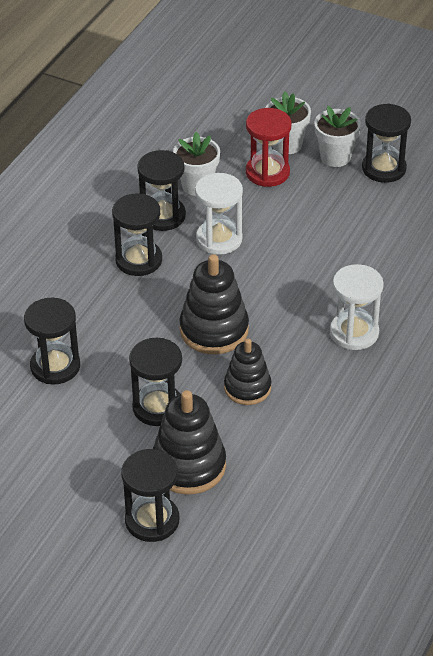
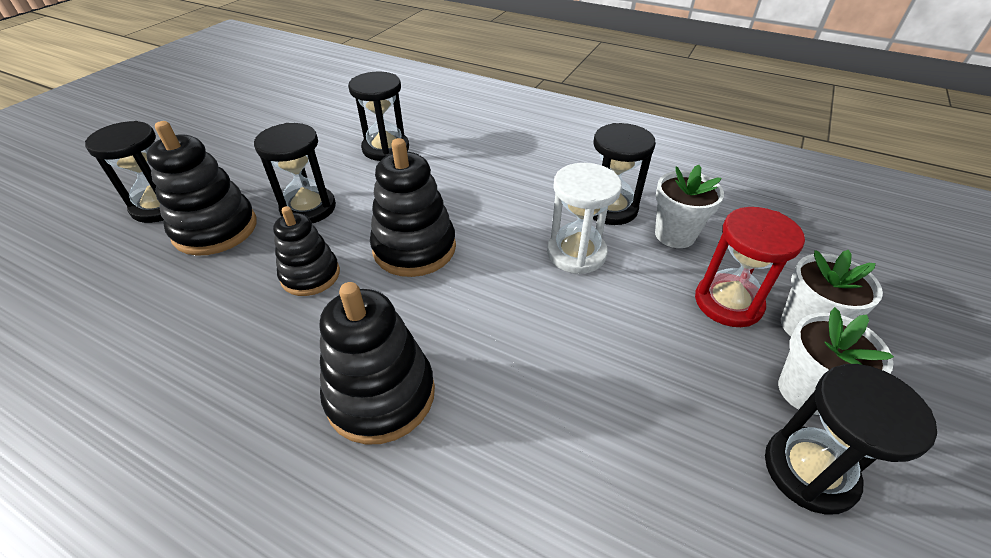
camera: 90 degrees right, 0 degrees up
(139, 260) = (533, 193): black hourglass -> none
(354, 333) = (381, 395): white hourglass -> black stacking toy

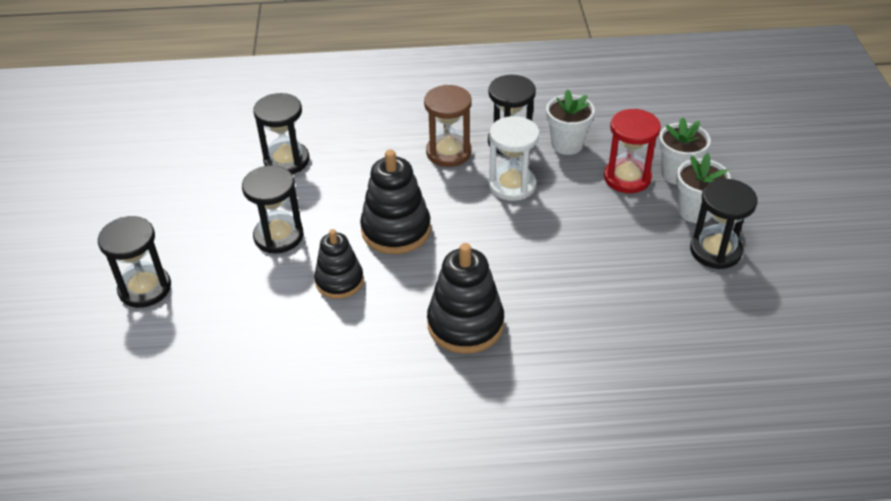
camera: 30 degrees left, 0 degrees up
(215, 229) = (220, 284): black stacking toy -> none
(537, 195) = (448, 152): none -> brown hourglass

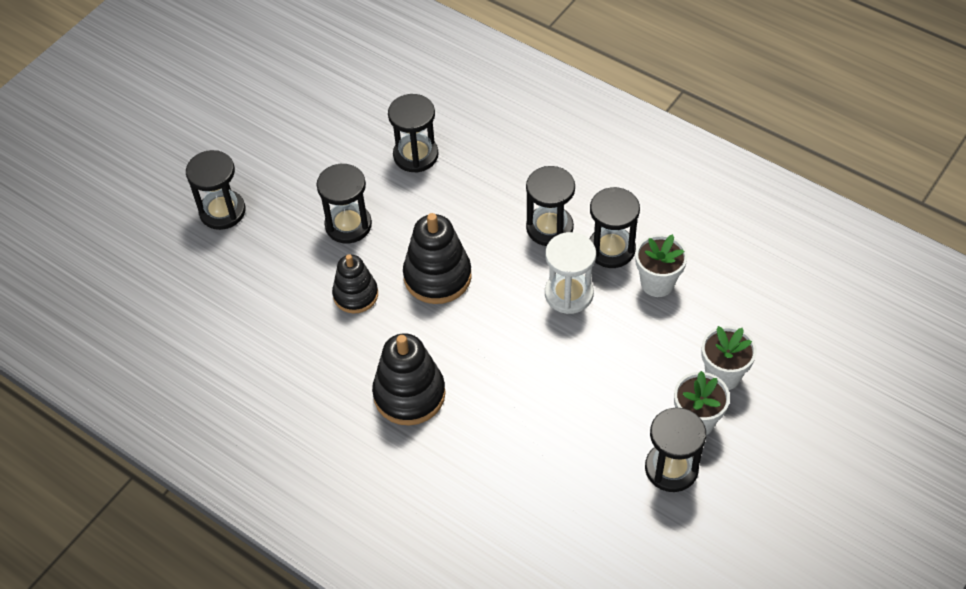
camera: 40 degrees right, 10 degrees up
(448, 152) = (549, 228): brown hourglass -> black hourglass
(627, 178) = (673, 350): red hourglass -> none

